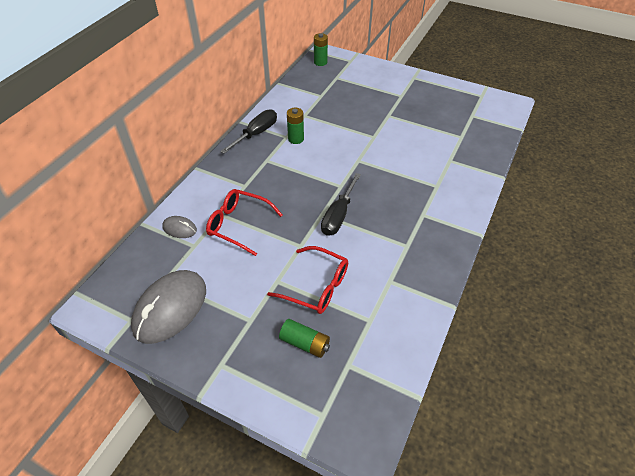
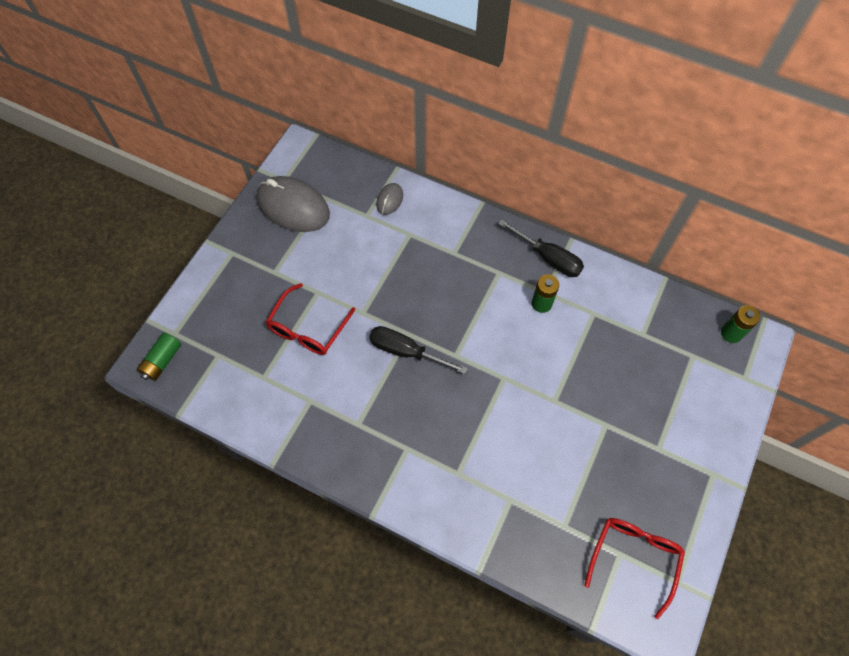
camera: 90 degrees right, 15 degrees up
(239, 225) = (393, 252): red glasses -> red glasses (634, 558)
(305, 343) = (244, 318): green battery -> green battery (162, 361)

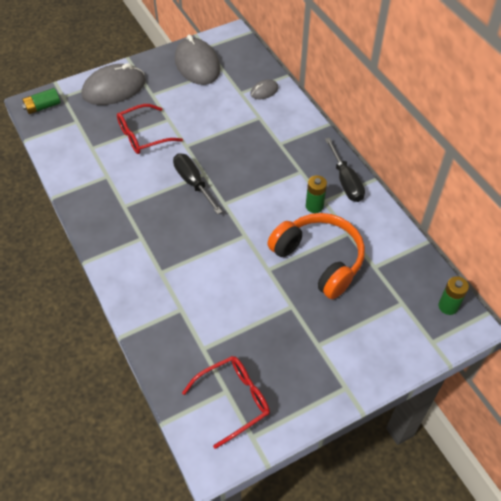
camera: 35 degrees right, 10 degrees down
(225, 289) = (114, 88): none -> grey mouse
(591, 359) = (319, 260): none -> orange headphones

